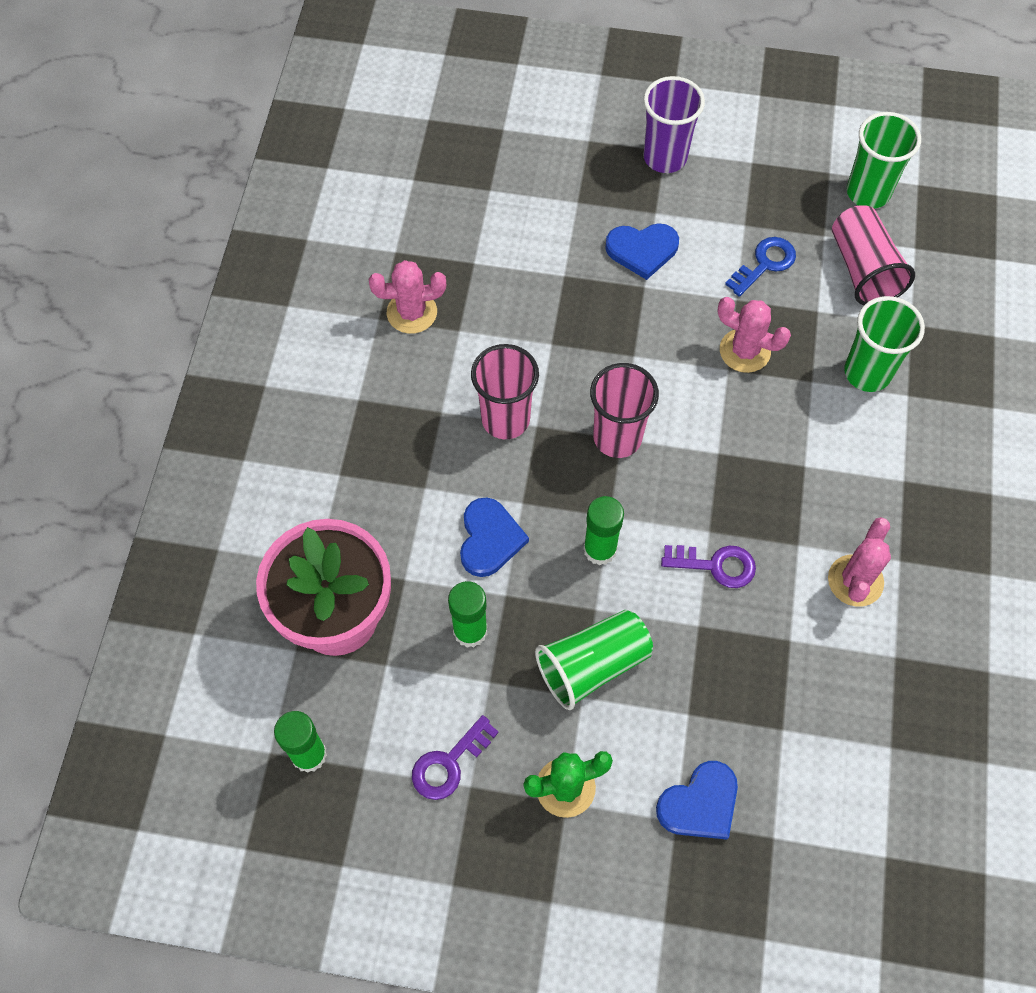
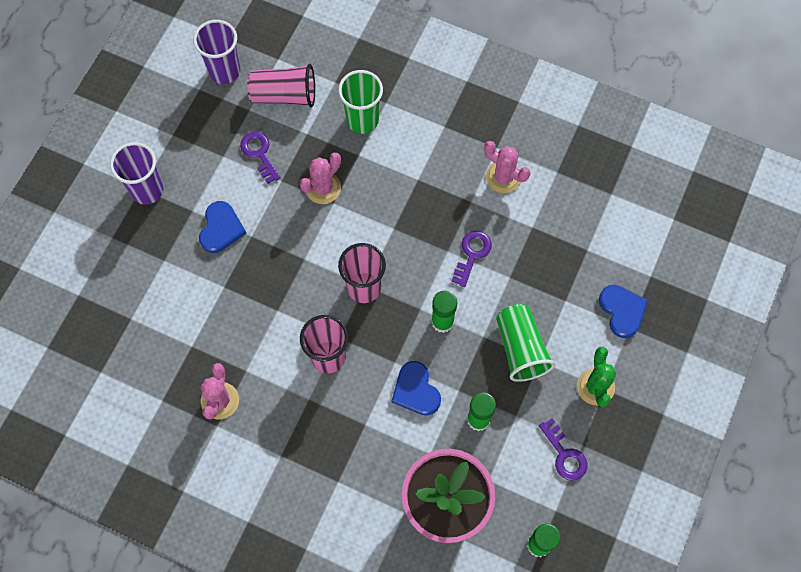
camera: 75 degrees left, 5 degrees up
(489, 539) = (416, 390): blue heart -> blue heart turned 135 degrees counterclockwise
(765, 264) = (259, 154): blue key -> purple key
(868, 192) = (224, 71): green cup -> purple cup

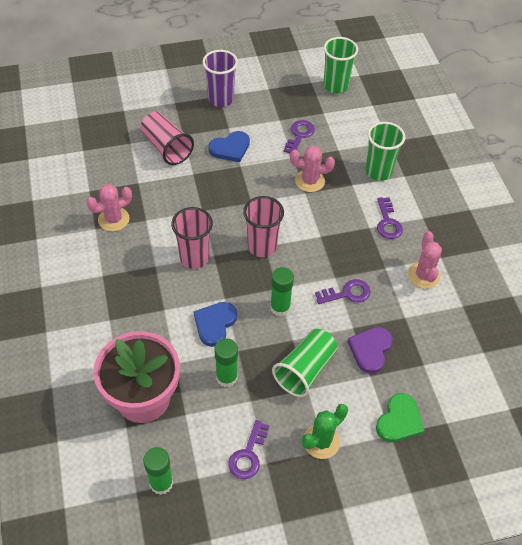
camera: 50 degrees right, 15 degrees down
(224, 71) = (335, 86): purple cup -> green cup
(284, 95) = (351, 123): pink cup -> pink cup (166, 147)
(425, 159) = (387, 222): none -> purple key
(542, 280) = (370, 350): none -> purple heart
(622, 311) = (399, 420): blue heart -> green heart

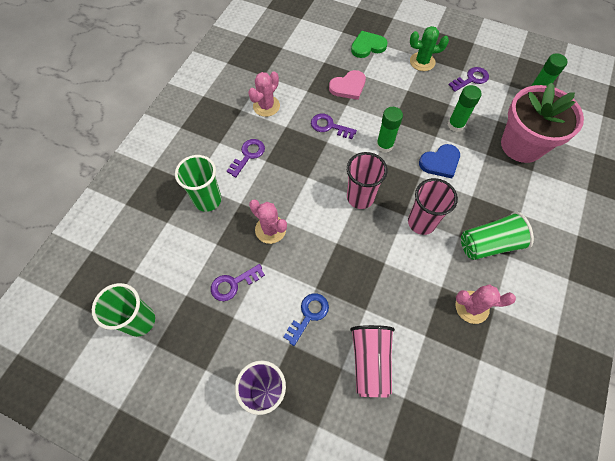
camera: 140 degrees left, 10 degrees up
(230, 148) = (309, 315): blue heart -> blue key
(305, 370) = (400, 100): green cup -> green cup (489, 244)
(370, 350) = (348, 87): purple heart -> pink heart

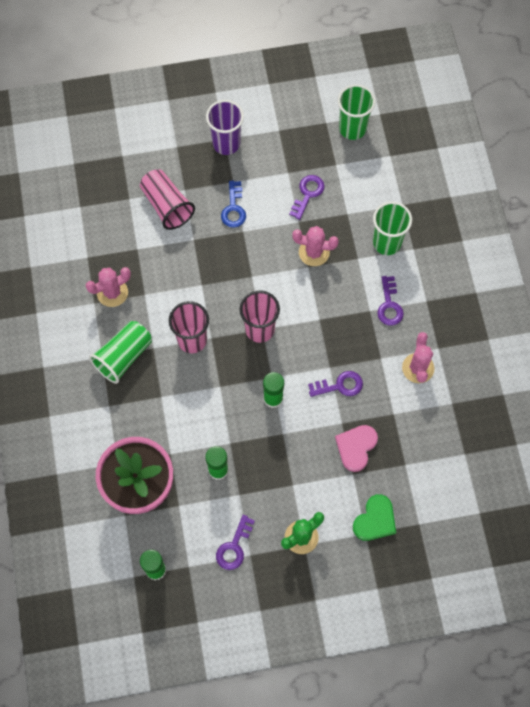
camera: 145 degrees right, 5 degrees up
(440, 162) = (209, 414): blue heart -> none

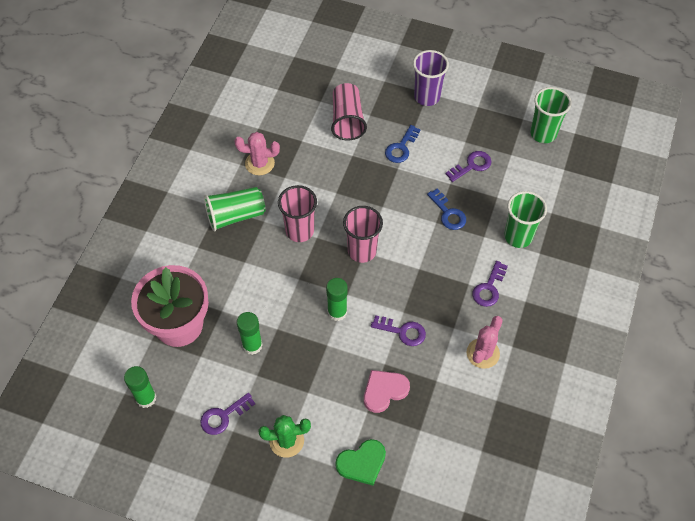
camera: 30 degrees right, 10 degrees down
(314, 252) = (448, 213): pink cactus -> blue key

